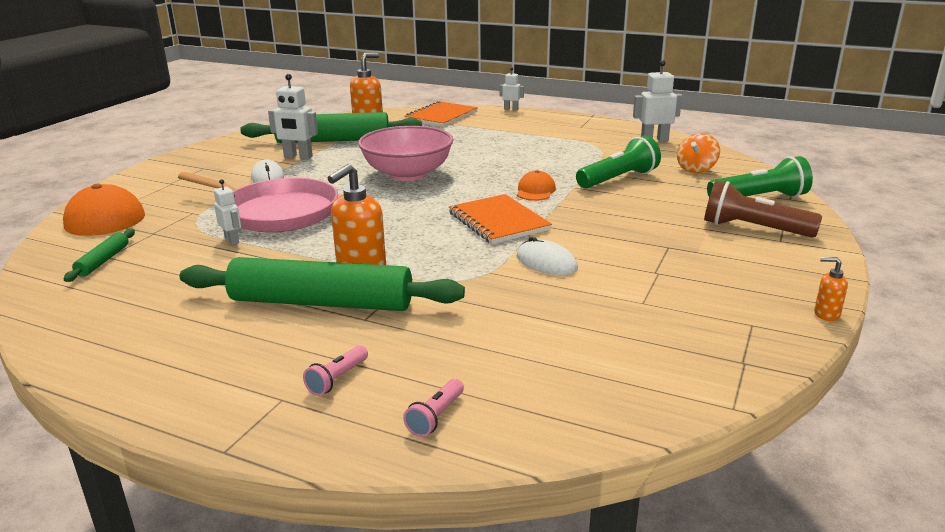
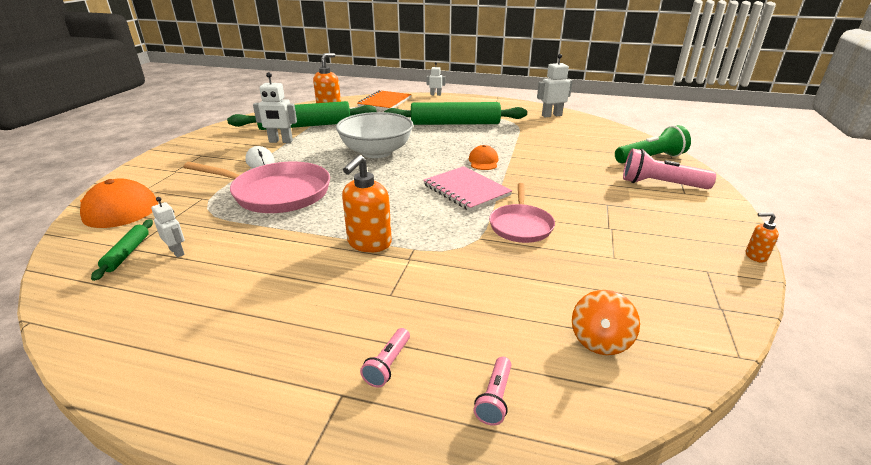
camera: 10 degrees left, 5 degrees up
(232, 240) = (245, 223): white robot -> white robot (177, 252)
(322, 302) = (346, 280): green rolling pin -> green rolling pin (455, 123)
(407, 174) = (376, 152): pink bowl -> white bowl
(498, 221) = (466, 190): orange notebook -> pink notebook
(546, 262) = (520, 225): white mouse -> pink pan
(618, 179) = (541, 148): green flashlight -> none
(696, 169) = (593, 137): orange spinning top -> orange spinning top (600, 340)
(753, 229) = (660, 184): brown flashlight -> pink flashlight

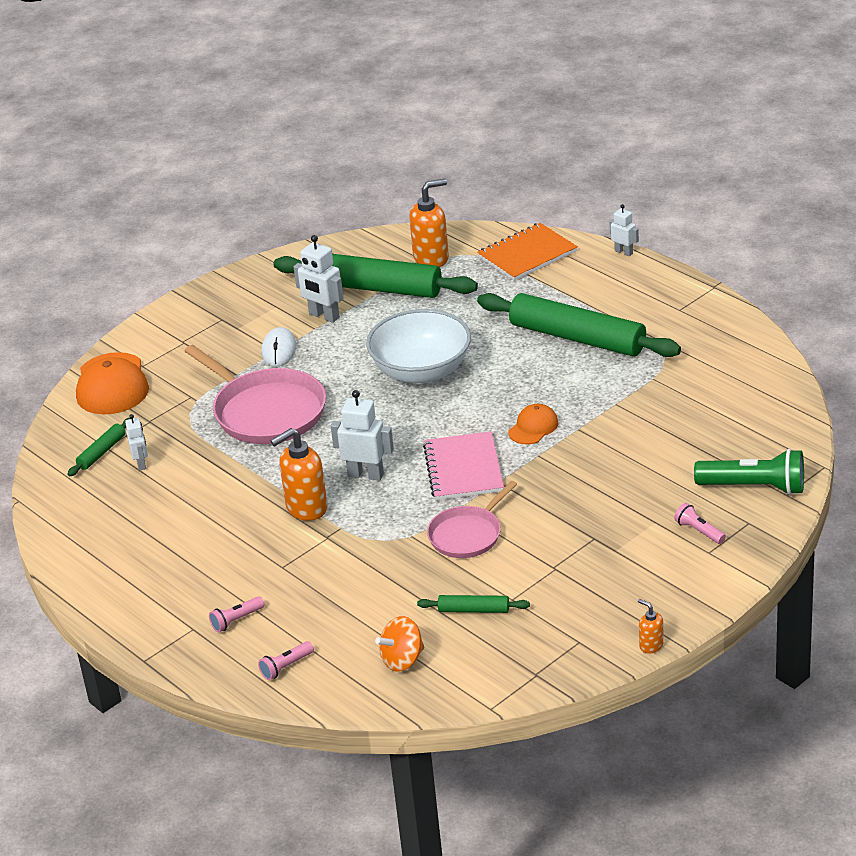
camera: 35 degrees right, 5 degrees up
(551, 115) = (742, 357): white robot -> white robot (366, 475)
(598, 275) = (473, 610): none -> green rolling pin
(660, 184) = (699, 531): pink flashlight -> pink flashlight, size x0.50

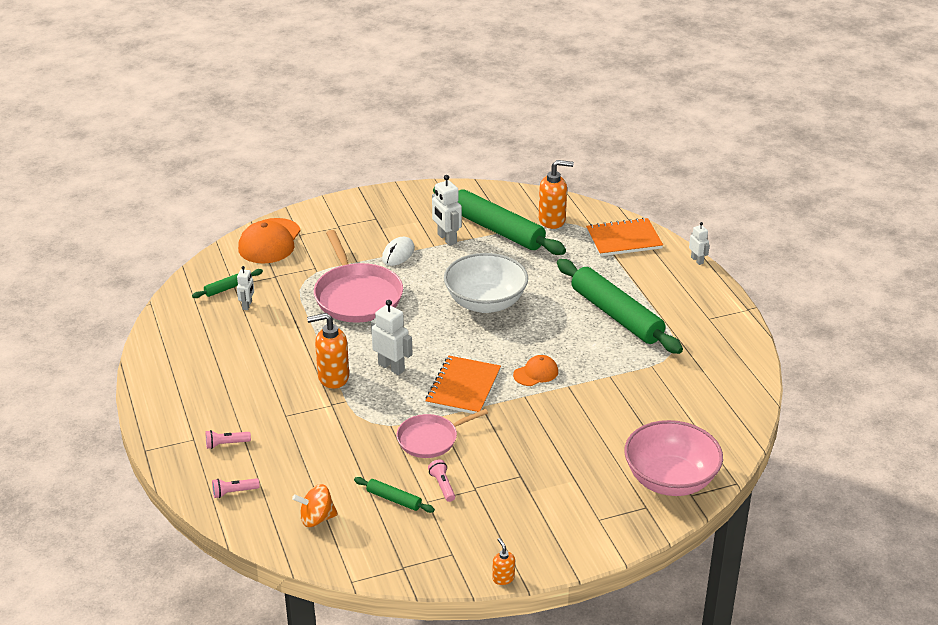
camera: 20 degrees right, 0 degrees up
(464, 469) = (463, 387): pink notebook -> orange notebook
(699, 531) = (603, 500): pink flashlight -> pink flashlight (442, 486)
(754, 487) = (670, 480): green flashlight -> pink bowl

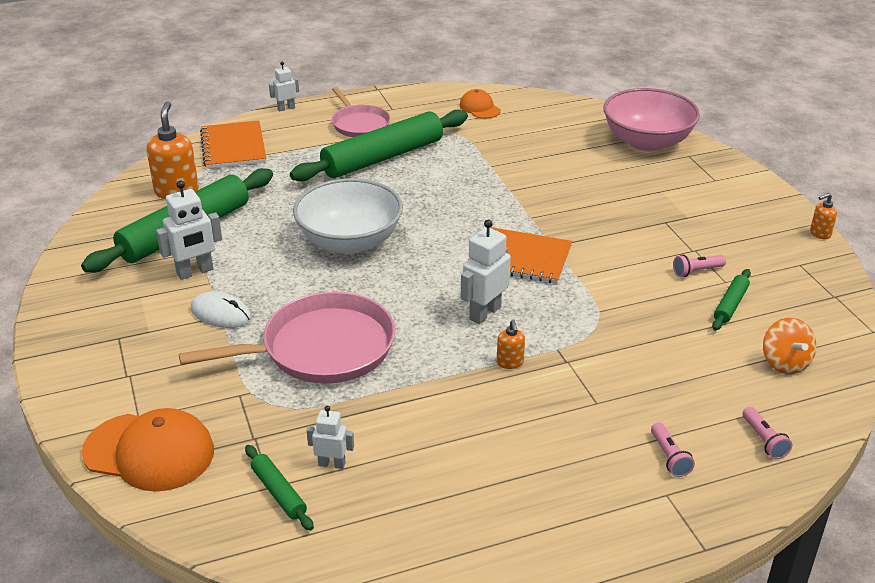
camera: 90 degrees left, 0 degrees up
(333, 377) = (510, 363): orange soap dispenser -> orange soap dispenser, size x0.50
(430, 439) = (619, 280): pink pan -> pink pan (359, 124)
(536, 373) = (489, 209): orange cap -> orange cap (479, 108)

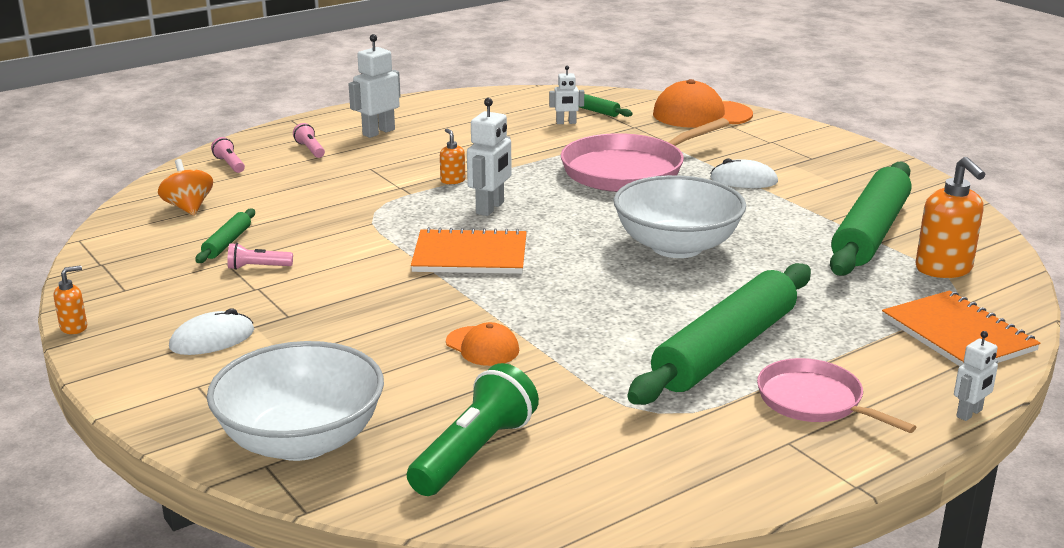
camera: 165 degrees right, 10 degrees down
(195, 272) = (809, 203): white robot -> white robot (378, 132)
(479, 108) = (630, 470): orange cap -> orange cap (482, 346)
(555, 125) = (474, 452): none -> green flashlight
(647, 142) = (301, 440): pink bowl -> white bowl
(696, 271) = (258, 267): pink flashlight -> pink flashlight turned 150 degrees counterclockwise
(715, 210) = (212, 339): none -> white mouse

